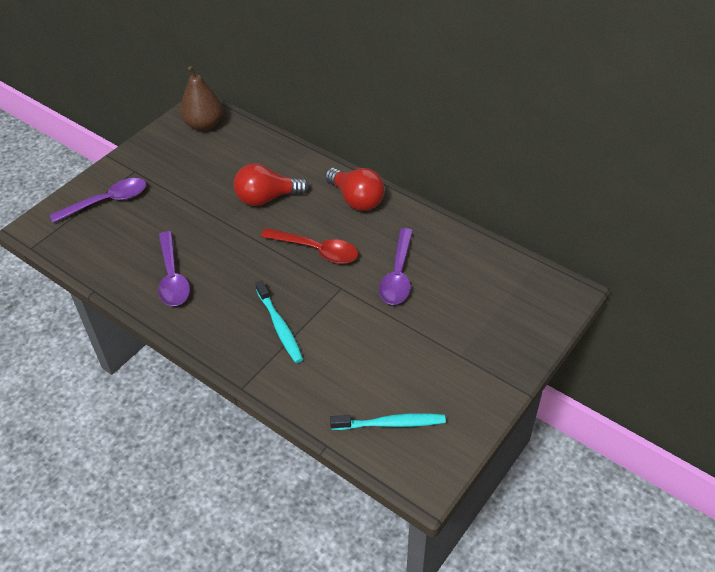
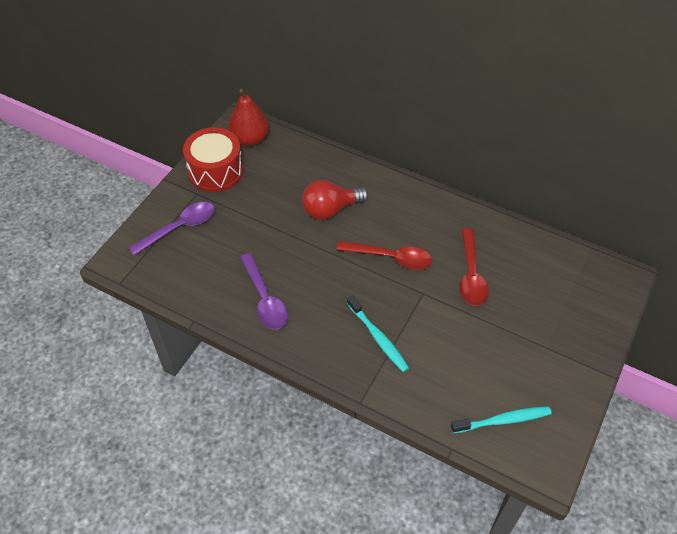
camera: 10 degrees left, 5 degrees up
(160, 152) = (215, 171): none -> red drum
(204, 125) = (250, 139): brown pear -> red pear
(356, 199) = (413, 203): red light bulb -> none
(398, 275) = (471, 275): purple spoon -> red spoon

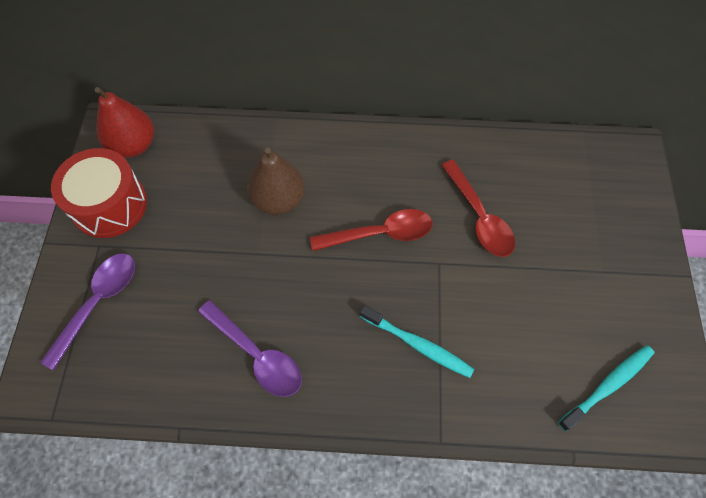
camera: 25 degrees left, 10 degrees up
(330, 209) = (278, 200): red light bulb -> brown pear

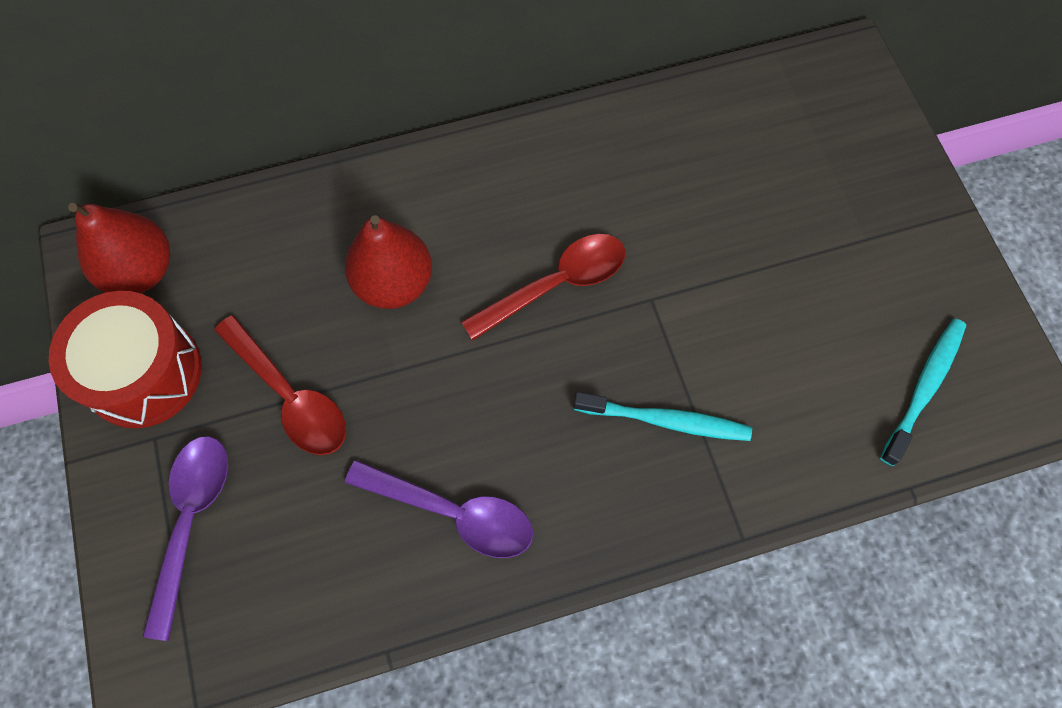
camera: 20 degrees left, 5 degrees up
(278, 200) = (394, 283): brown pear -> red pear
(479, 217) = (681, 217): red spoon -> red spoon (290, 396)

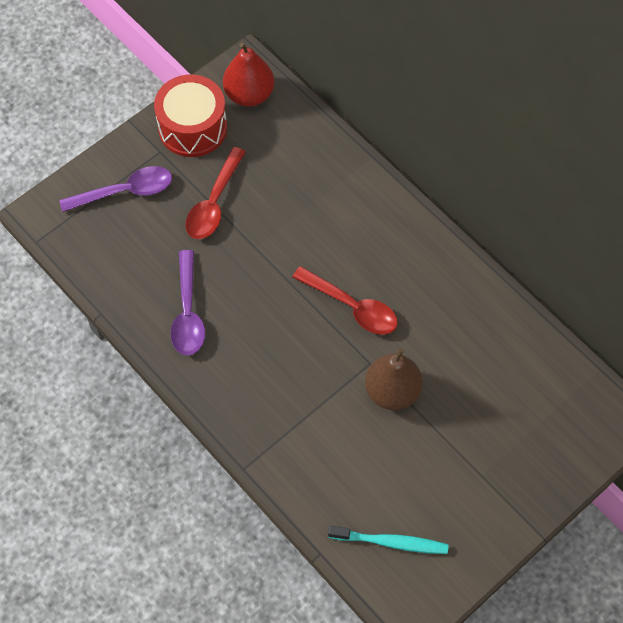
camera: 65 degrees right, 5 degrees down
(394, 283) = (307, 221): red pear -> none
(665, 420) = (295, 400): turquoise toothbrush -> none
(705, 290) = (392, 391): none -> brown pear

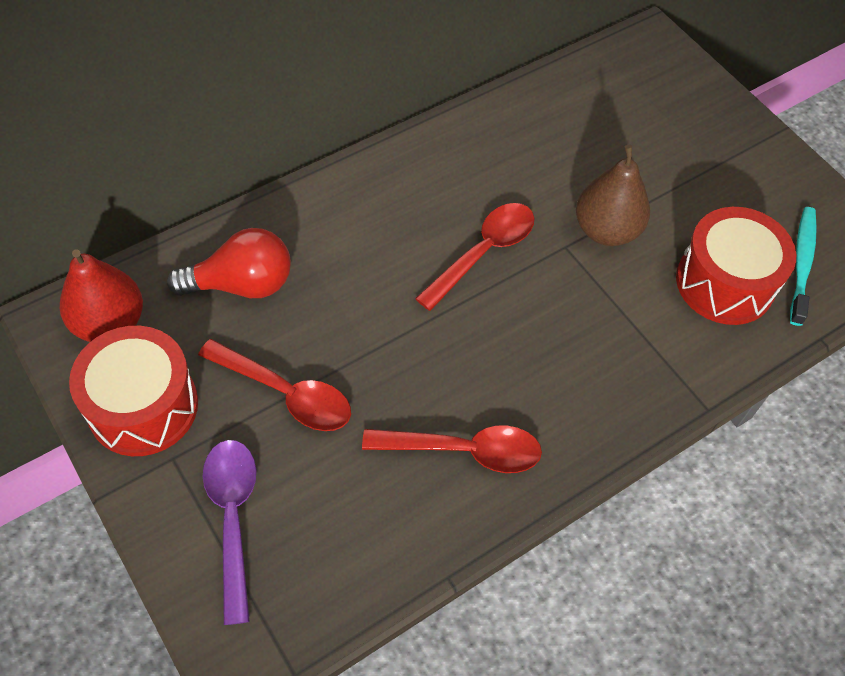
camera: 85 degrees left, 5 degrees down
(188, 313) = (464, 451): purple spoon -> red spoon
(293, 160) = (242, 284): none -> red light bulb
(359, 481) = (724, 283): none -> red drum

